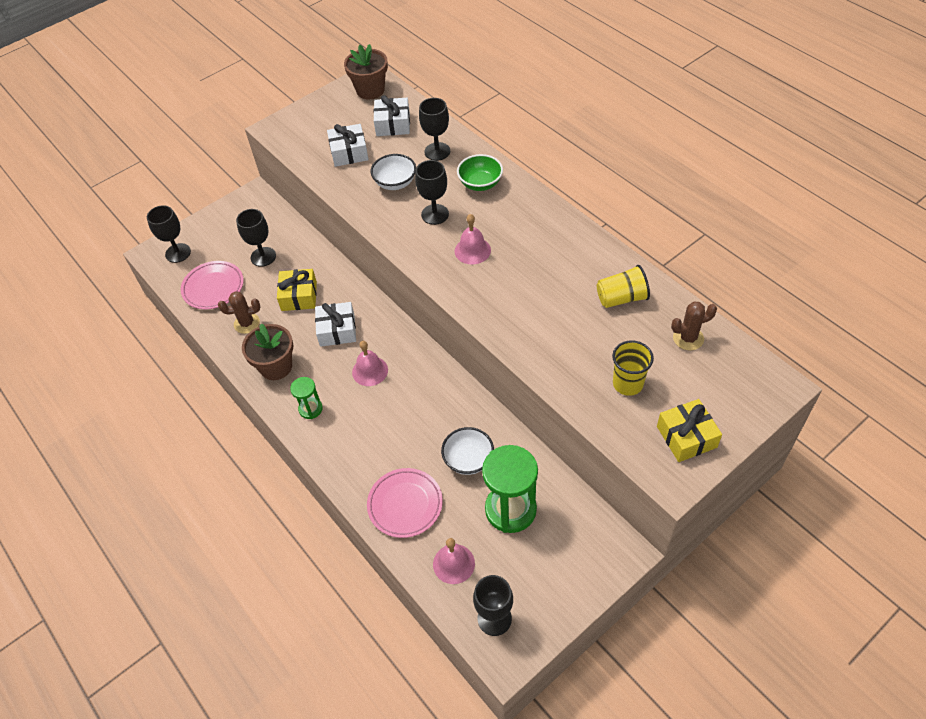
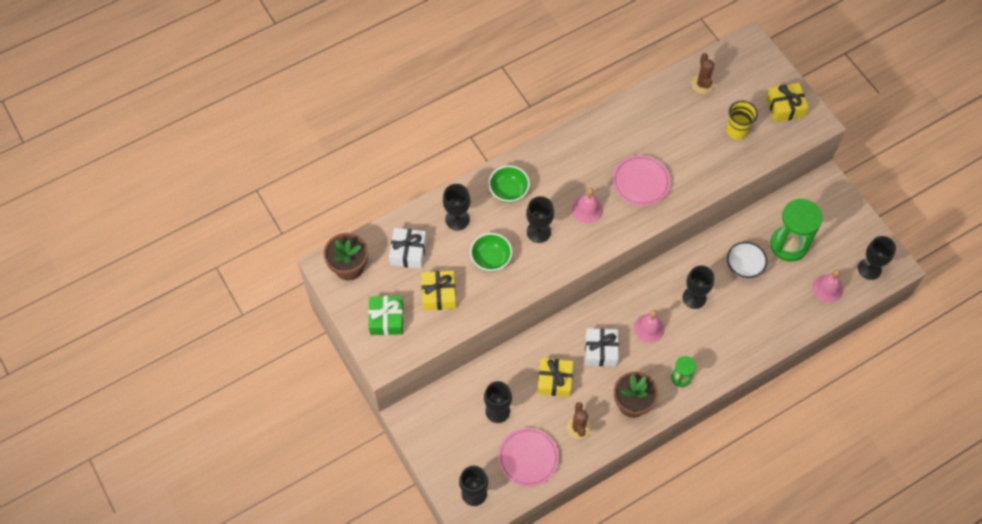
camera: 85 degrees left, 10 degrees up
(318, 123) = (386, 319): none -> green gift
(349, 152) = (439, 294): white gift -> yellow gift
(395, 183) = (491, 259): white bowl -> green bowl
(405, 504) = (777, 315): pink plate -> pink plate (641, 182)
(415, 411) = (694, 297): none -> black goblet
(621, 298) = (657, 116): yellow cup -> none

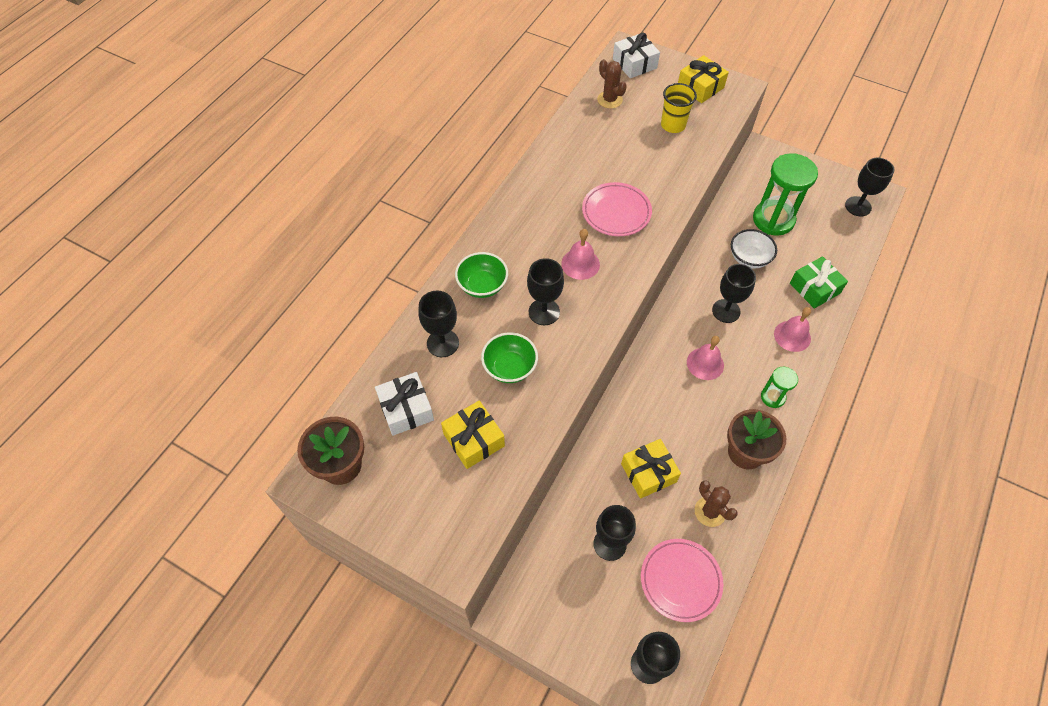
camera: 30 degrees left, 5 degrees down
(386, 319) = (426, 505): green gift -> green gift (814, 288)
(600, 350) = (674, 413): white gift -> white gift (634, 63)
(827, 288) = (837, 241): pink bell -> pink bell (792, 336)

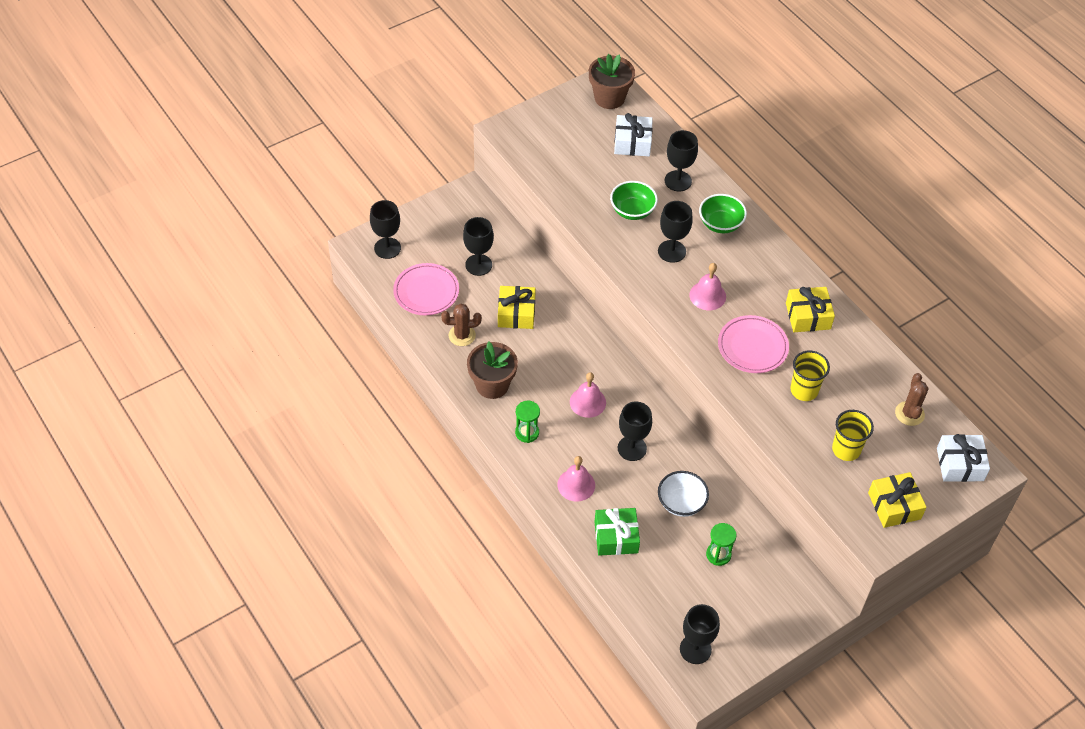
camera: 115 degrees right, 5 degrees down
(474, 440) = (585, 169): yellow gift -> yellow gift (808, 316)
(609, 100) = (909, 413): brown cactus -> brown cactus turned 75 degrees counterclockwise
(636, 165) = (804, 390): none -> yellow cup
(773, 219) = (718, 554): green hourglass -> green hourglass, size x0.51

